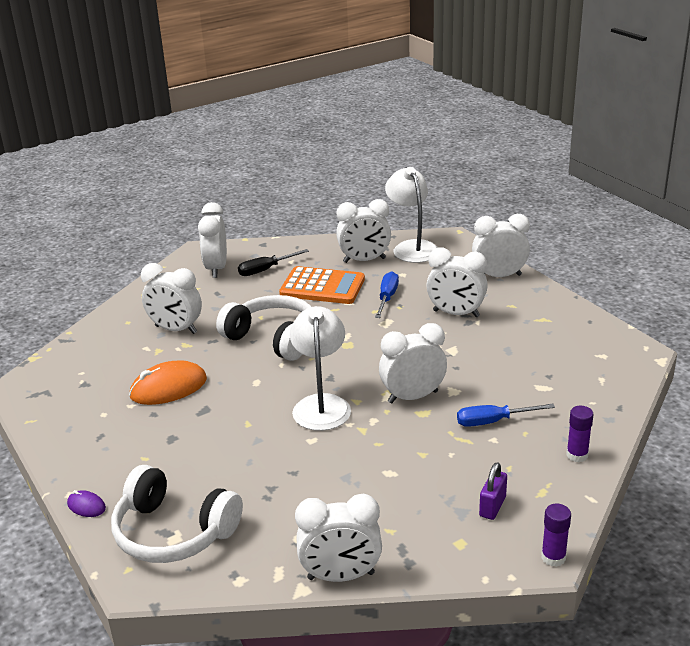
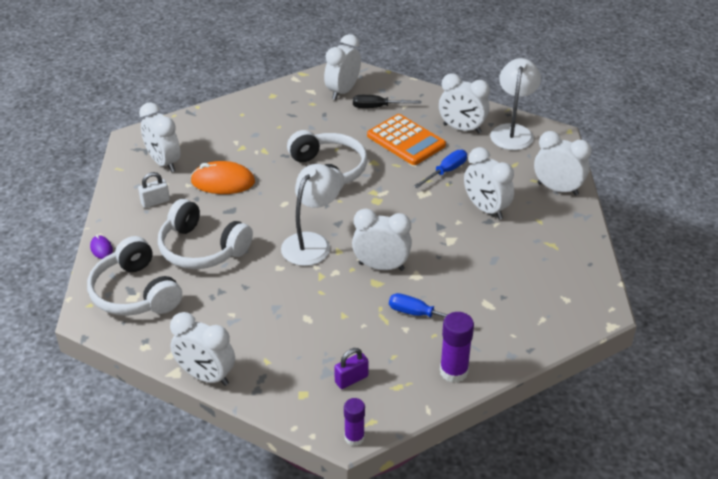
camera: 30 degrees right, 10 degrees up
(108, 435) = (155, 202): none -> white padlock
(176, 329) = (268, 135): white clock -> white clock (164, 162)
(208, 457) = (202, 249): none -> white headphones
(577, 455) = (453, 371): purple glue stick -> purple glue stick, size x1.51

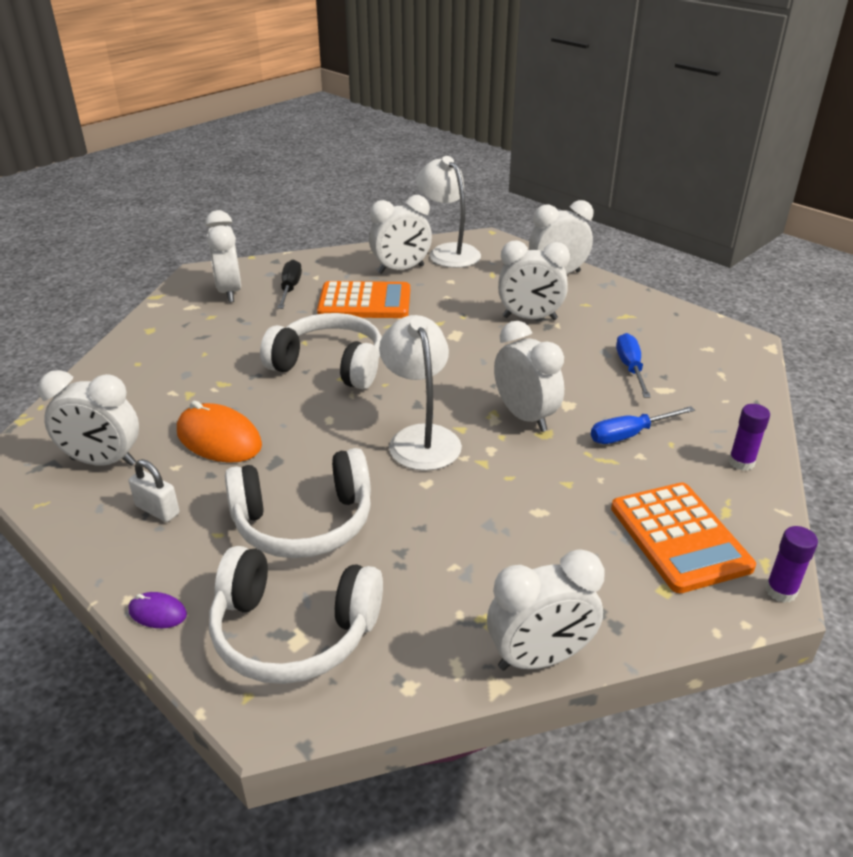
camera: 45 degrees left, 5 degrees down
(155, 202) = (157, 510): white padlock -> white padlock turned 75 degrees counterclockwise
(223, 182) = (219, 439): orange mouse -> orange mouse turned 75 degrees clockwise
(351, 379) = (679, 537): purple padlock -> orange calculator
(378, 107) = (290, 288): black screwdriver -> black screwdriver turned 135 degrees clockwise
(381, 266) = (525, 416): white clock -> white clock turned 90 degrees clockwise
(446, 171) = (444, 308): blue screwdriver -> blue screwdriver (630, 368)
(453, 371) = (741, 462): purple glue stick -> purple glue stick, size x0.66

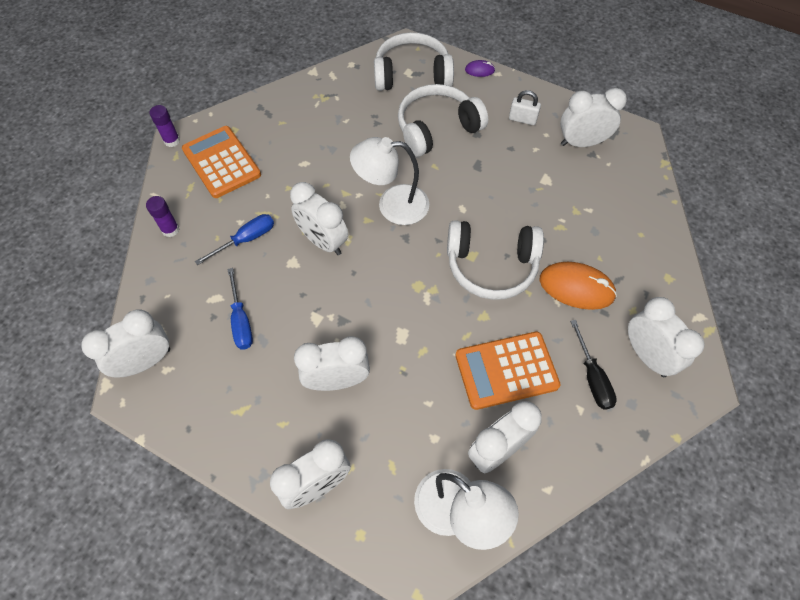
camera: 165 degrees right, 25 degrees up
(219, 439) = (525, 175): orange mouse -> orange mouse (576, 287)
(420, 438) = (392, 205): white lamp -> white lamp turned 120 degrees clockwise
(539, 658) = (295, 85): white clock -> white clock (145, 362)

